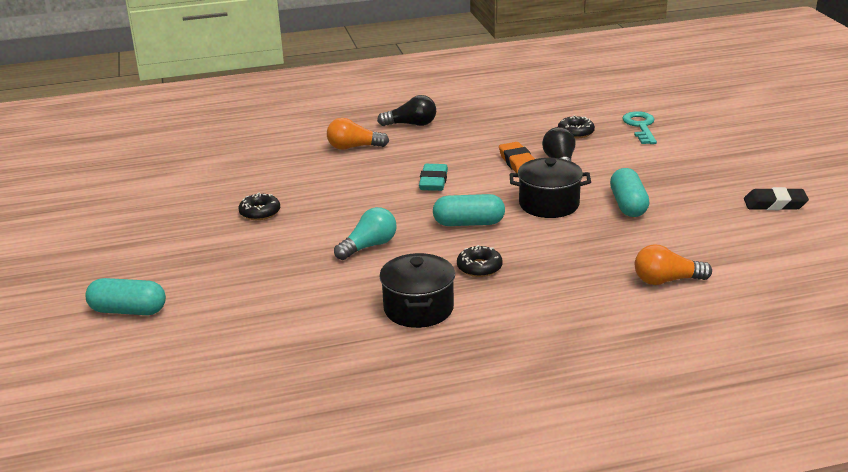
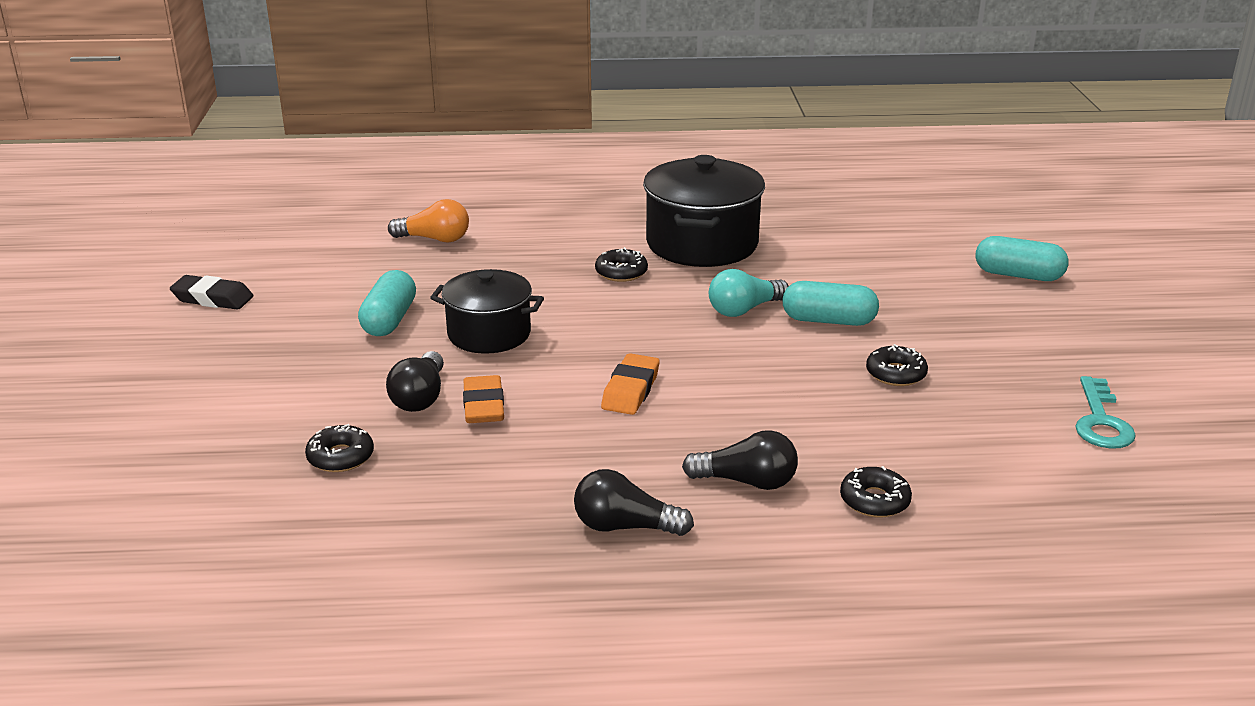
camera: 170 degrees left, 0 degrees up
(286, 147) = (874, 500): none -> black donut
(354, 147) = (746, 482): orange light bulb -> black light bulb
(418, 308) = (702, 244): black pot -> black pot, size x1.53
(433, 182) = (630, 390): turquoise eraser -> orange eraser
(469, 223) = (608, 322): turquoise capsule -> turquoise capsule (828, 320)
(640, 126) = (220, 453): turquoise key -> turquoise key (1101, 421)

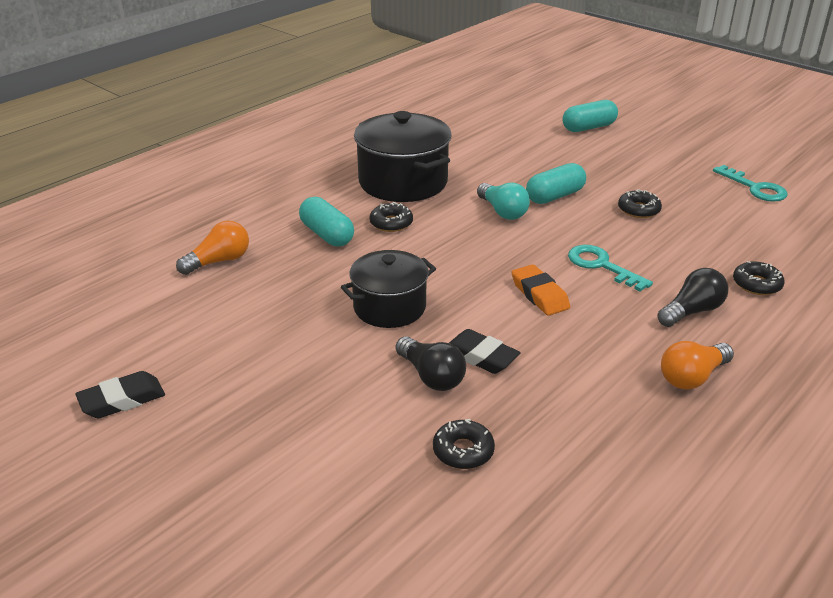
camera: 45 degrees left, 5 degrees up
(389, 320) = (302, 336): turquoise capsule -> turquoise capsule (327, 235)
(483, 406) = (480, 356): orange eraser -> black eraser
(625, 527) = (692, 377): black light bulb -> orange light bulb
(741, 399) = (601, 266): none -> turquoise key
(744, 310) = (502, 212): turquoise light bulb -> turquoise light bulb turned 45 degrees counterclockwise

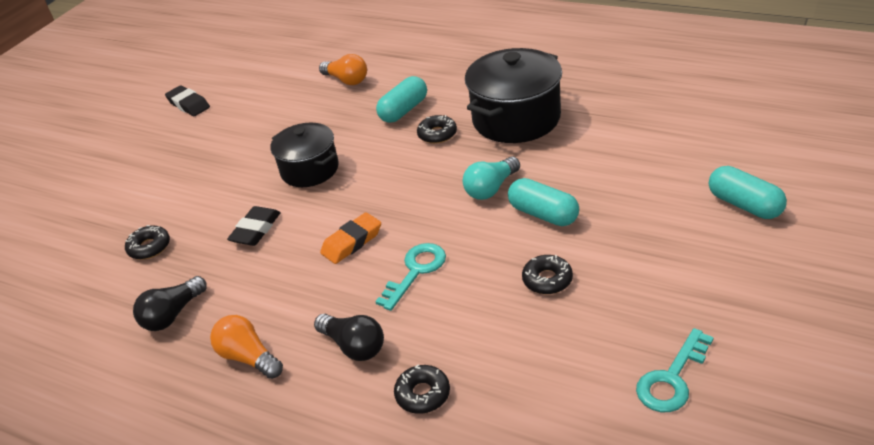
camera: 80 degrees right, 5 degrees up
(431, 376) = (228, 212): black light bulb -> black light bulb (173, 315)

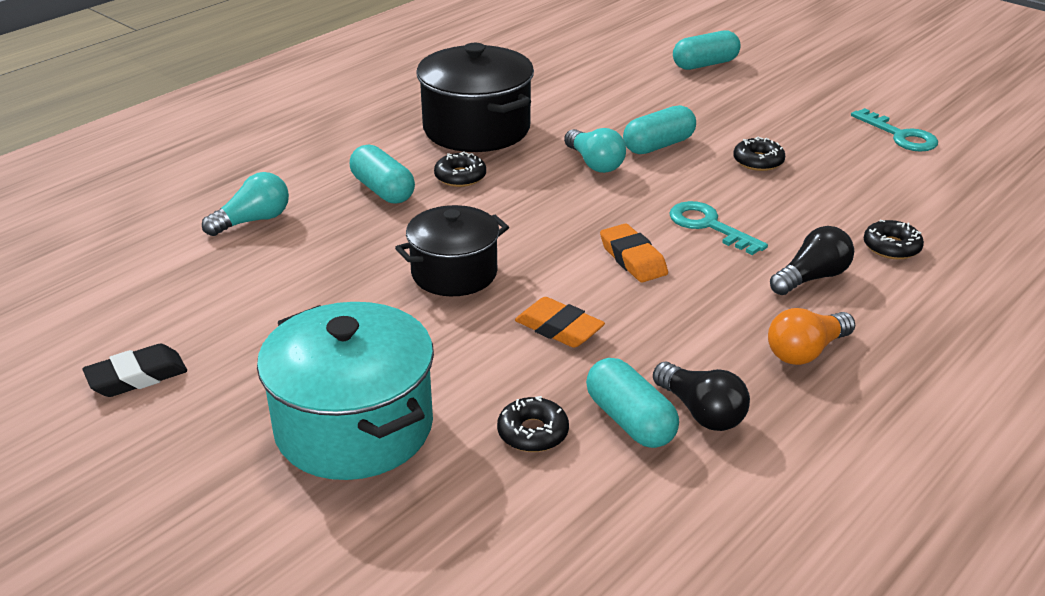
camera: 80 degrees left, 5 degrees down
(152, 183) = (354, 427): none -> turquoise pot
(162, 284) = (630, 420): none -> turquoise capsule
(256, 230) = (559, 329): black eraser -> orange eraser
(347, 80) = (253, 221): orange light bulb -> turquoise light bulb

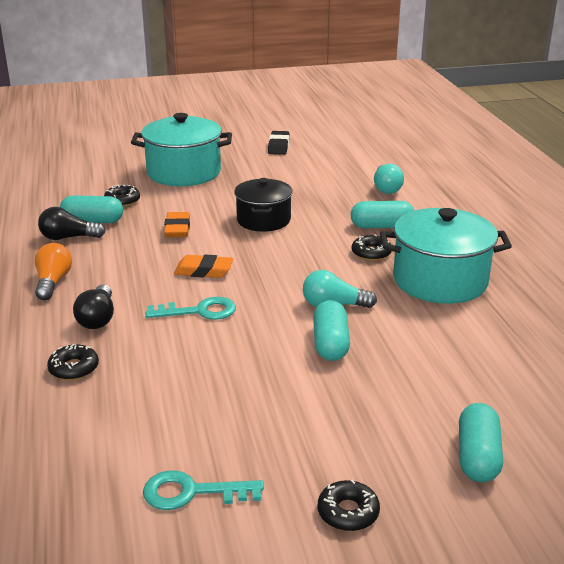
camera: 125 degrees right, 5 degrees down
(476, 129) = (440, 281): black pot -> turquoise pot
(559, 329) = (177, 229): orange eraser -> orange eraser turned 75 degrees counterclockwise
(758, 161) = (251, 377): black donut -> black donut (348, 512)

